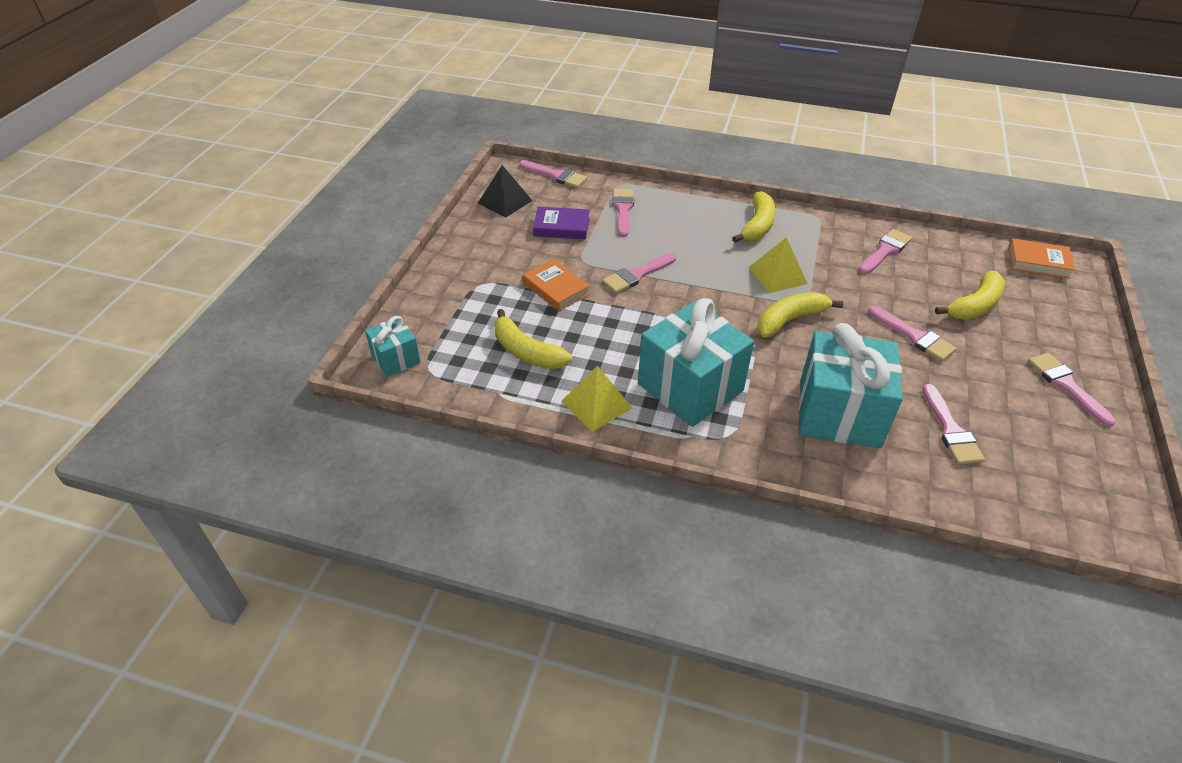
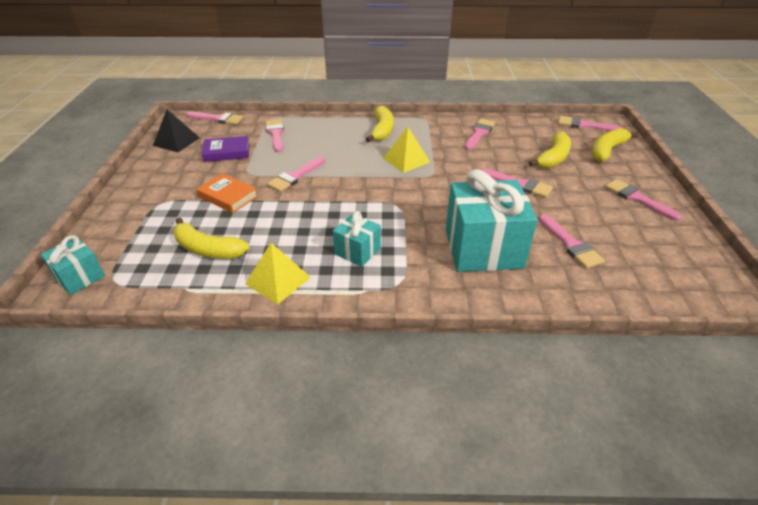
camera: 15 degrees left, 5 degrees down
(690, 387) = (357, 251): turquoise gift -> turquoise gift, size x0.51
(790, 320) = (424, 188): yellow banana -> yellow banana (607, 150)
(1038, 262) = (584, 125): orange book -> pink brush

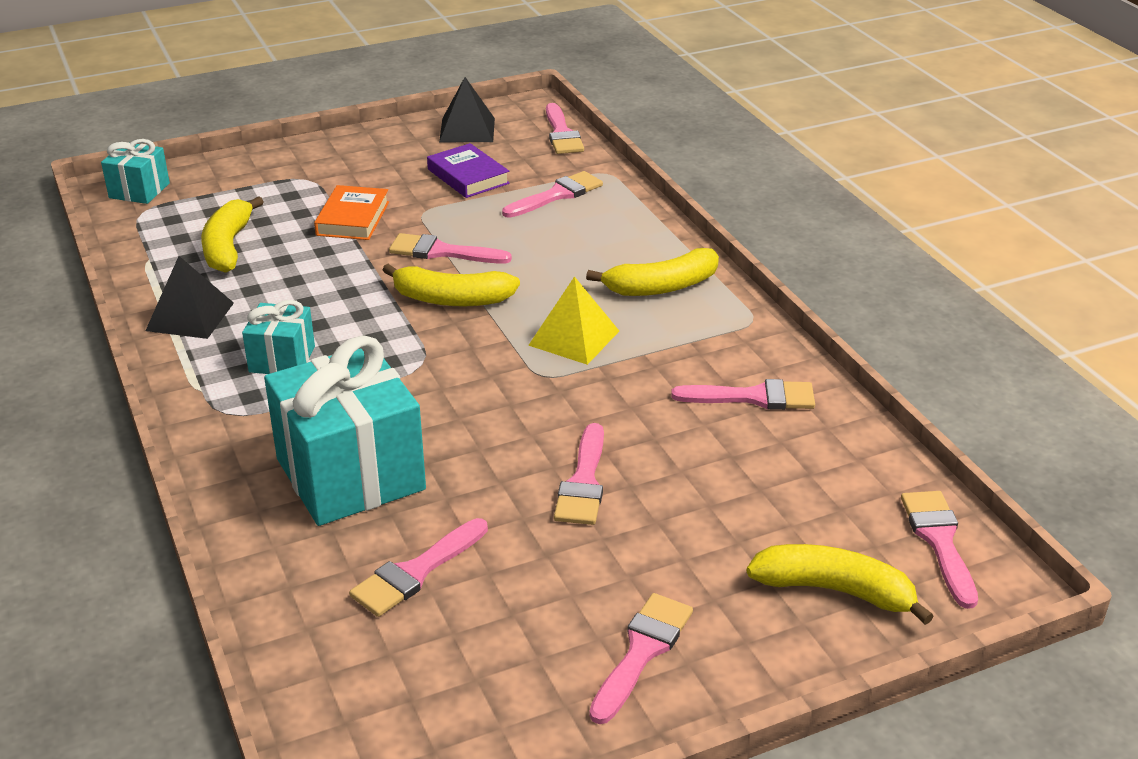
camera: 65 degrees right, 5 degrees down
(278, 280) = (190, 316): yellow pyramid -> black pyramid
(553, 158) = (729, 512): yellow banana -> yellow banana (451, 299)

